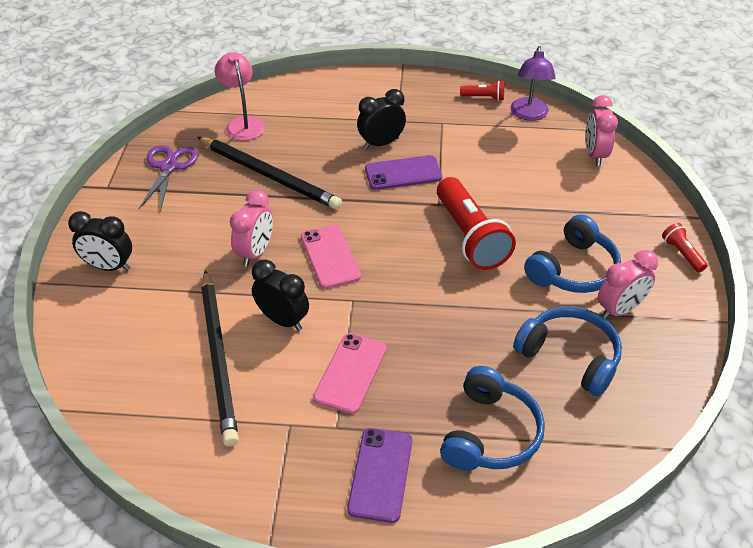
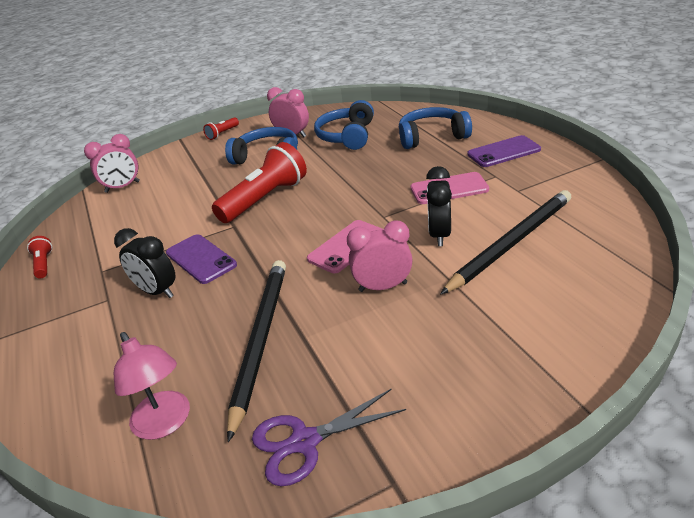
camera: 115 degrees left, 10 degrees down
(109, 267) = (508, 374): black clock -> none
(243, 123) = (165, 424): pink lamp -> pink lamp turned 75 degrees counterclockwise
(529, 115) = (69, 231): purple lamp -> none

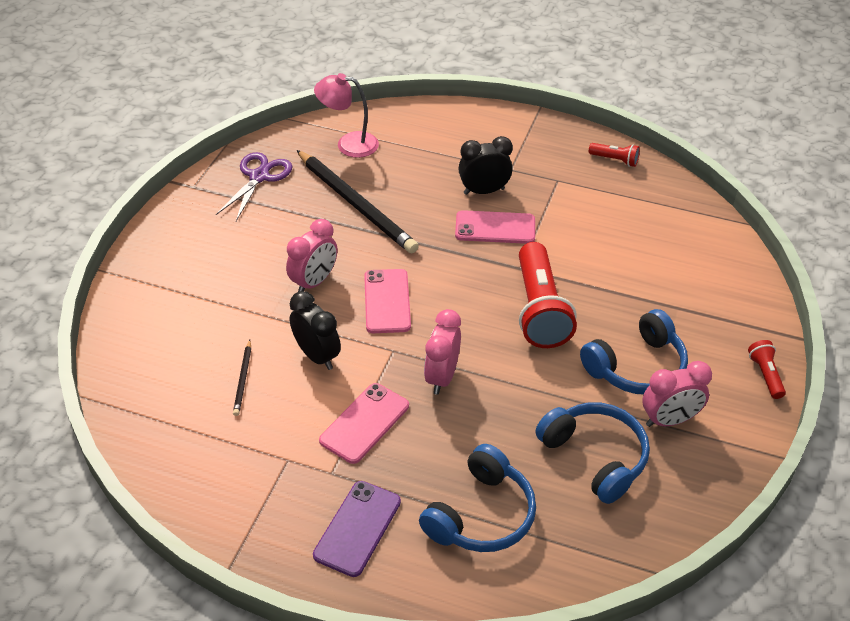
camera: 130 degrees right, 10 degrees up
(122, 187) = (713, 247): pink clock -> pink clock (442, 377)
(201, 259) = (495, 228): purple phone -> pink phone
(511, 243) = (243, 379): black pencil -> black pencil, size x0.43

